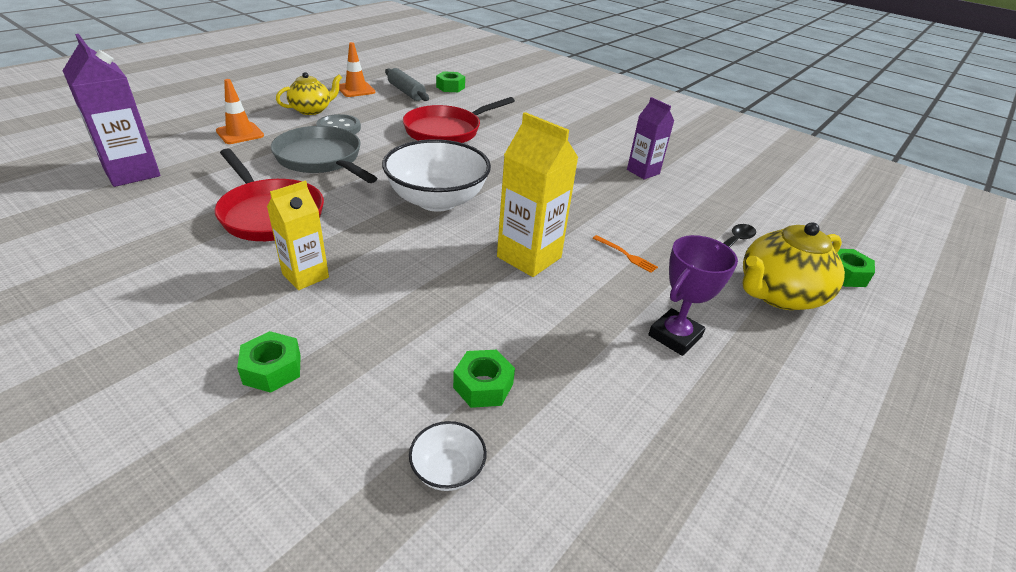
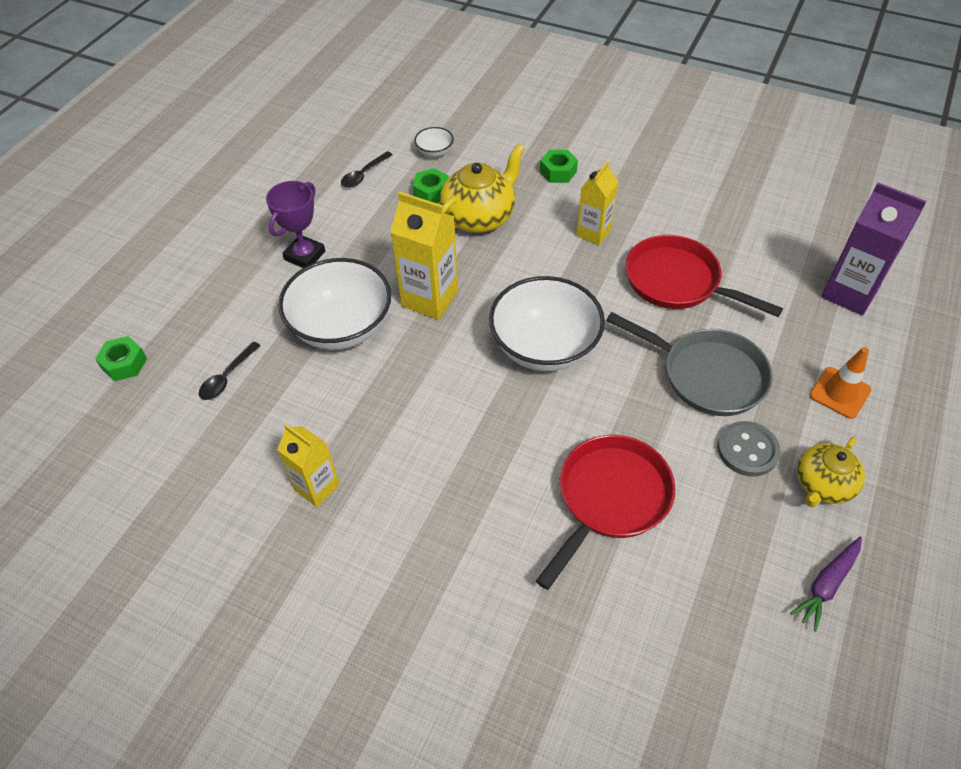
camera: 170 degrees right, 15 degrees up
(356, 90) = (826, 584): orange traffic cone -> purple carrot
(406, 92) = (747, 613): grey rolling pin -> none
(450, 87) = (690, 673): green nut -> none
(587, 451) = (364, 174): none -> black spoon
(625, 255) = (341, 327): orange fork -> white bowl
(643, 172) = (317, 487): purple carton -> yellow carton
(778, 294) = (205, 319): yellow teapot -> yellow teapot (479, 217)

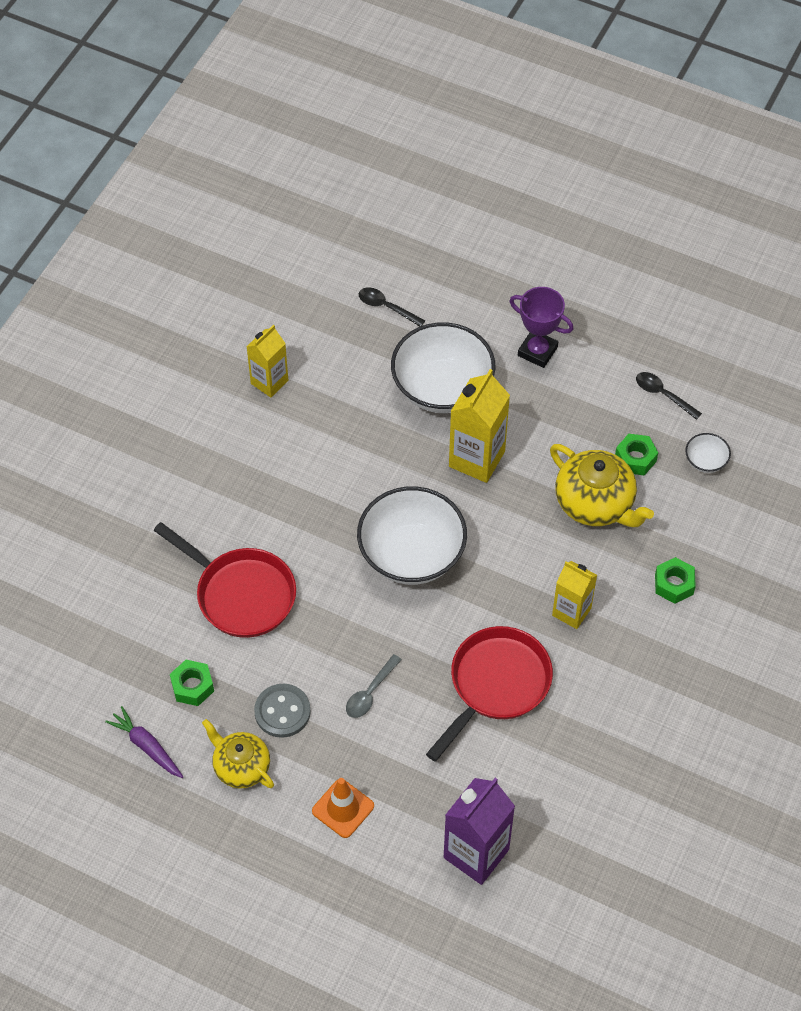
camera: 90 degrees right, 5 degrees up
(124, 363) = (405, 232): green nut -> green nut (192, 686)
(707, 375) = (370, 692): grey pan -> grey spoon

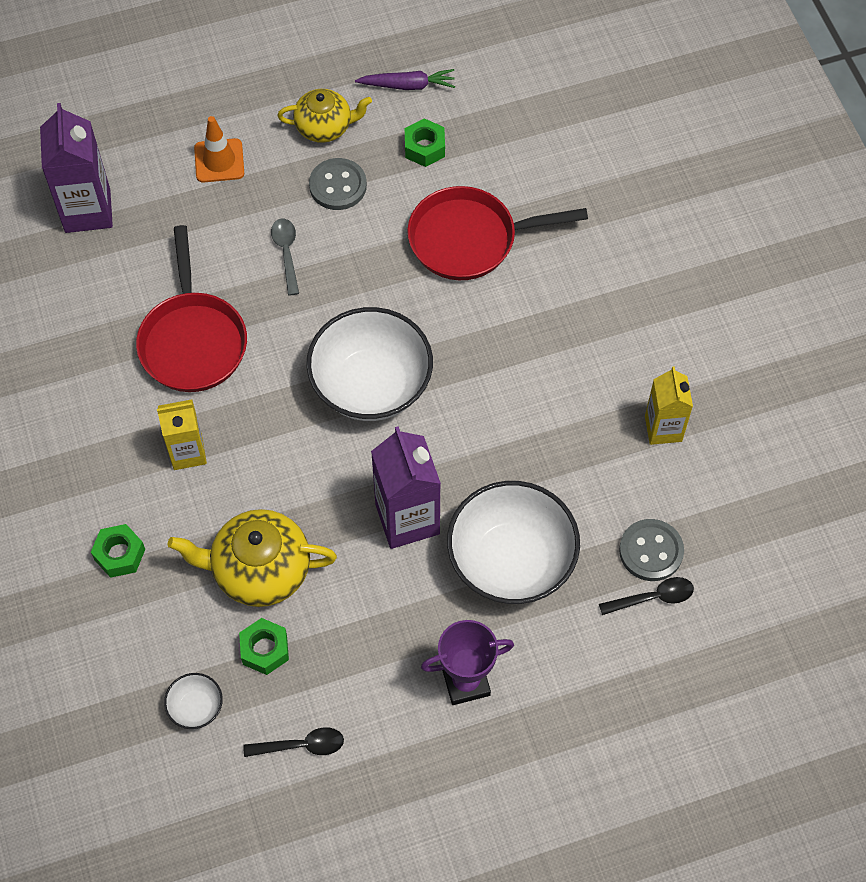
camera: 135 degrees right, 5 degrees up
(358, 329) = (651, 551): none -> grey button
(476, 459) = (407, 519): yellow carton -> purple carton

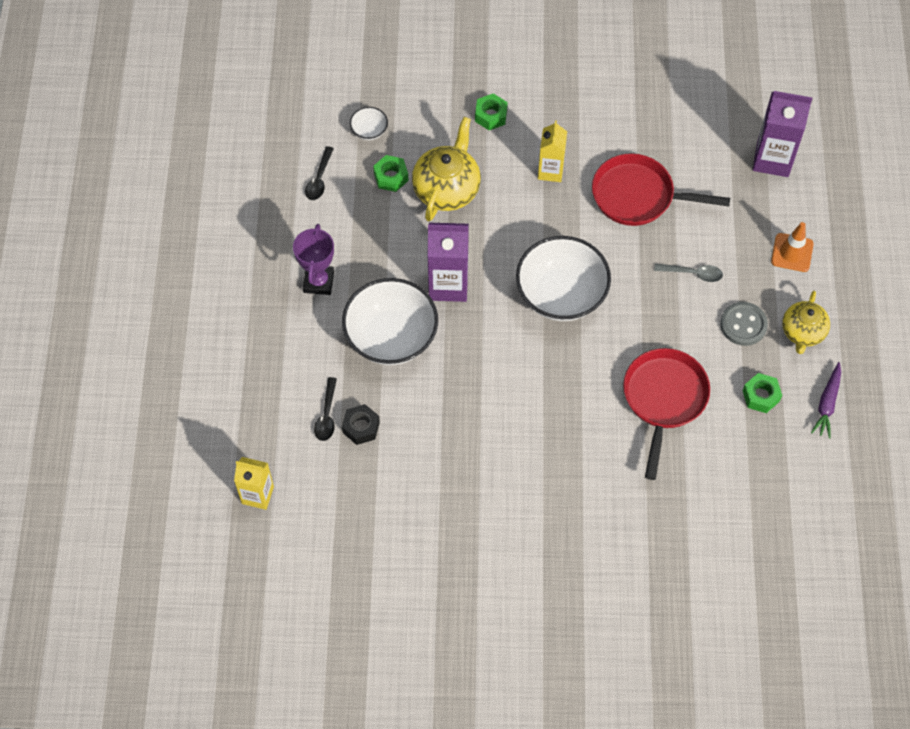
camera: 110 degrees right, 0 degrees up
(651, 551) = (361, 427): grey button -> black nut
(663, 428) = (452, 473): yellow carton -> yellow carton (257, 495)

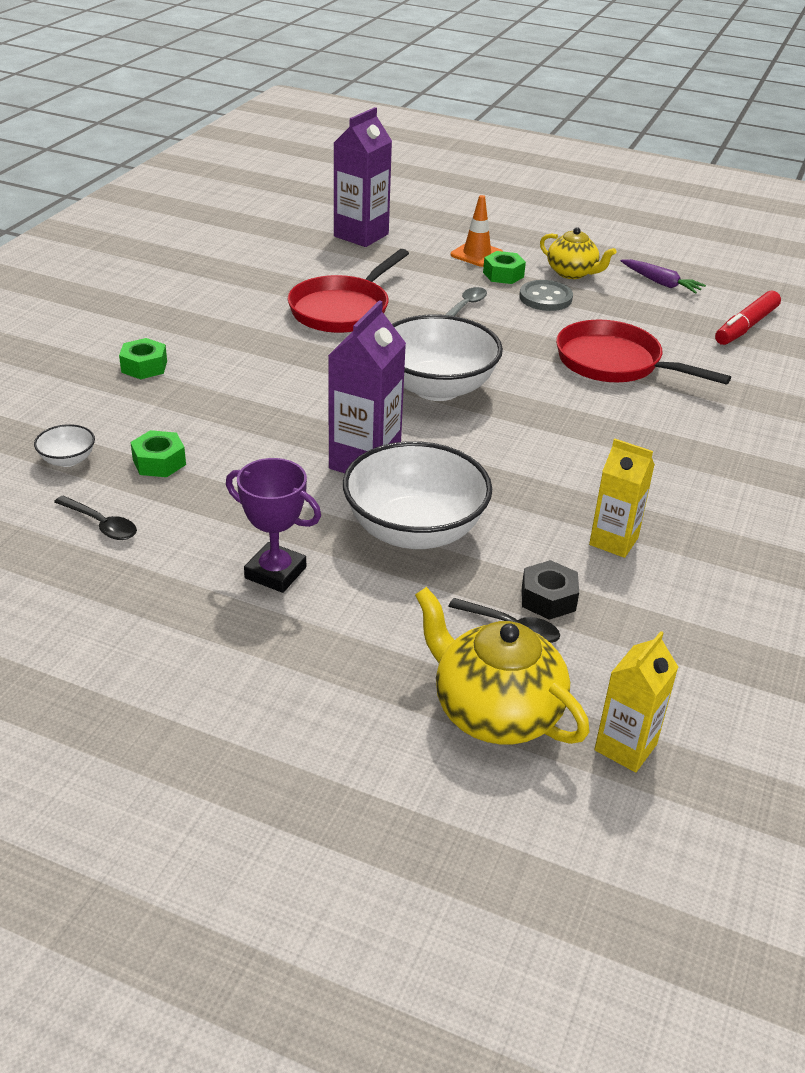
camera: 70 degrees left, 25 degrees down
(447, 189) = (219, 425): yellow teapot -> yellow teapot (495, 712)
(550, 171) = (261, 350): yellow carton -> yellow carton (613, 541)
(761, 396) = (636, 311): green nut -> green nut (503, 274)
(783, 483) = (746, 327): none -> red marker

